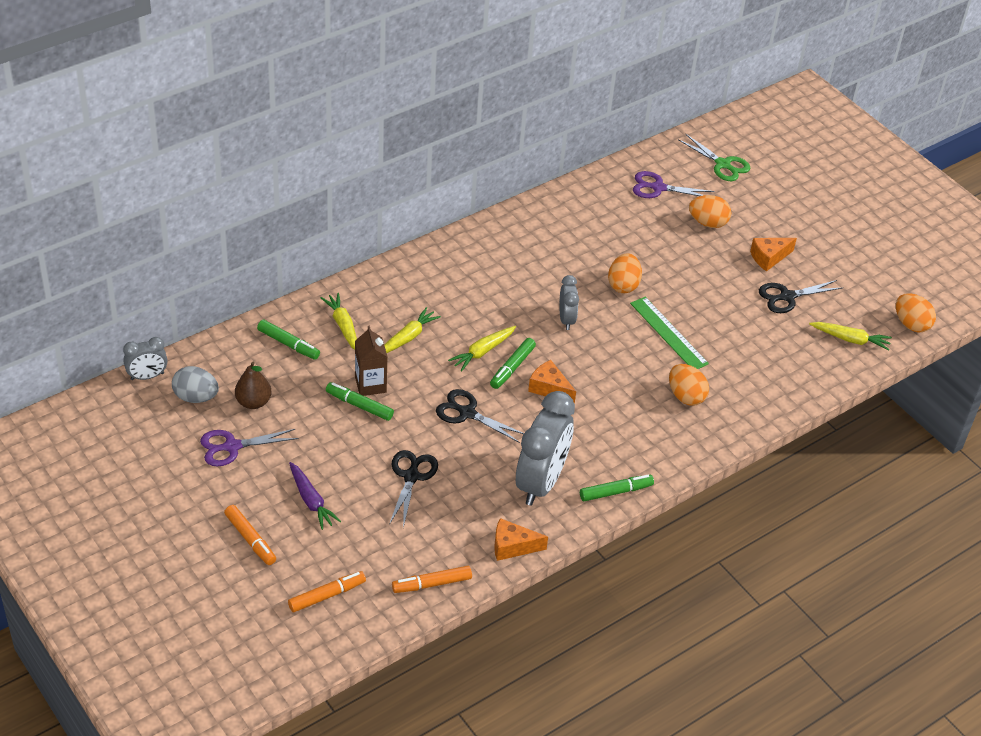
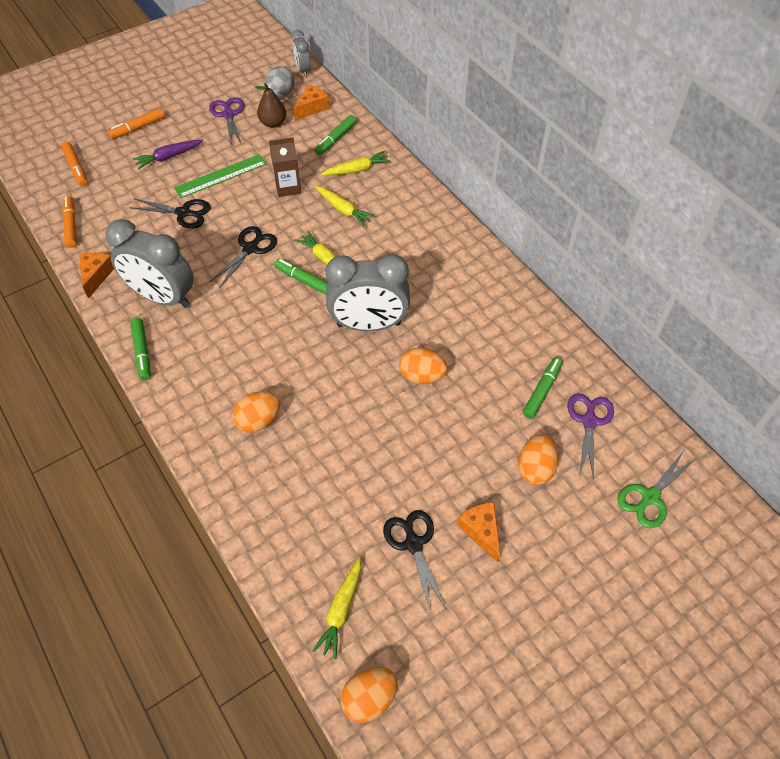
camera: 95 degrees right, 10 degrees up
(359, 405) = (265, 181): green marker -> green marker (542, 391)
(549, 388) = (276, 307): orange cheese -> orange cheese (312, 108)
(566, 319) = (369, 324): grey clock -> grey clock, size x1.98
(668, 333) = (350, 412): green ruler -> green ruler (221, 176)

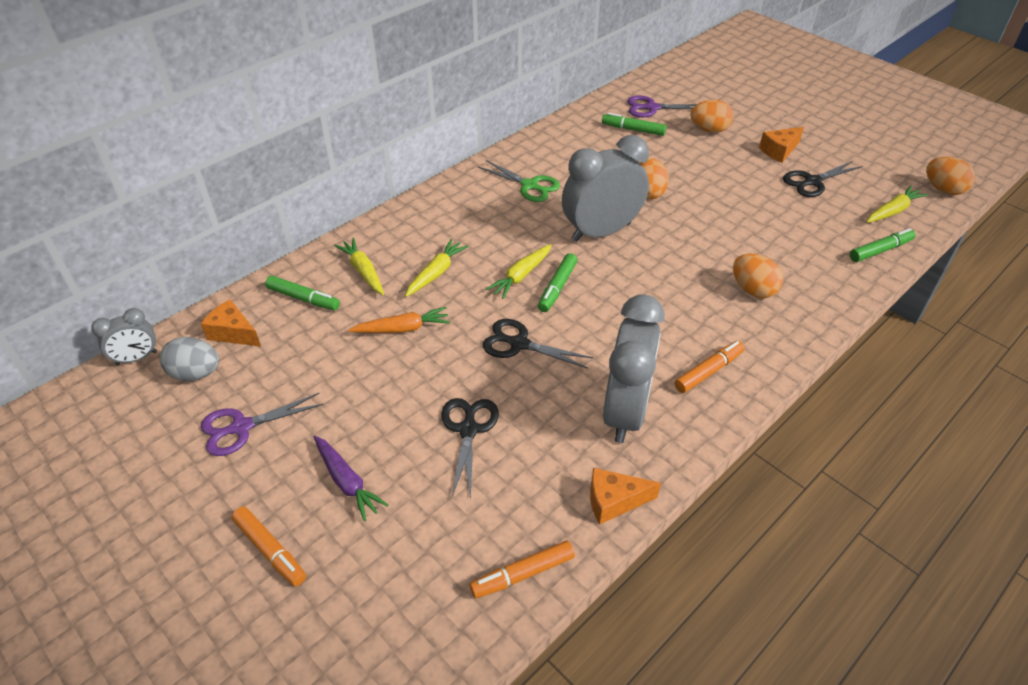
camera: 100 degrees left, 10 degrees down
(76, 168) = (382, 618): orange marker -> orange marker (708, 371)
(142, 352) = (716, 409): green marker -> green marker (880, 250)
(221, 176) = (386, 404): green ruler -> none
(273, 123) = (266, 369): brown pear -> none
(288, 187) = (402, 329): brown carton -> orange carrot
(341, 610) = (892, 211): yellow carrot -> yellow carrot turned 45 degrees counterclockwise
(369, 324) = (601, 232): grey clock -> grey clock turned 105 degrees counterclockwise
(650, 497) = (703, 83): green scissors -> green scissors (530, 186)

